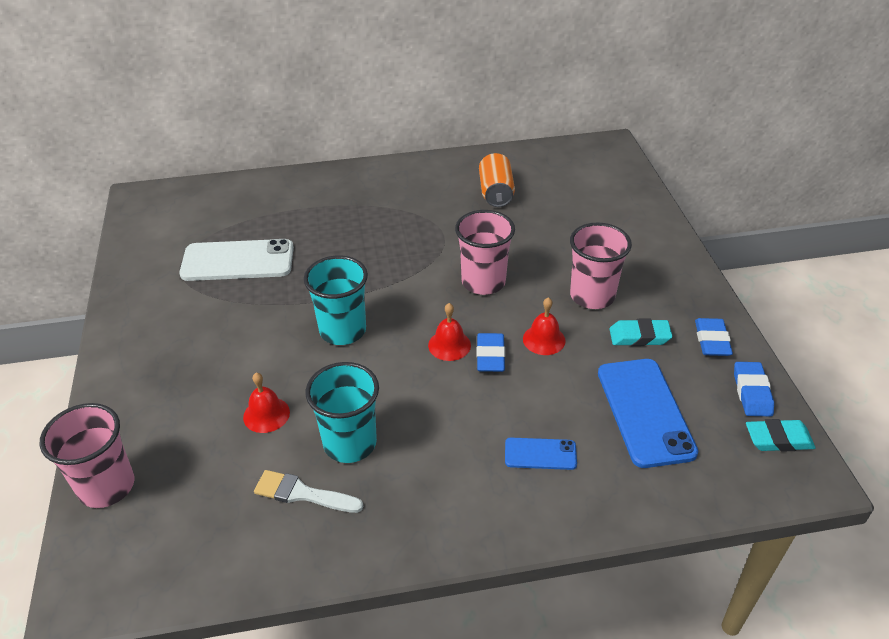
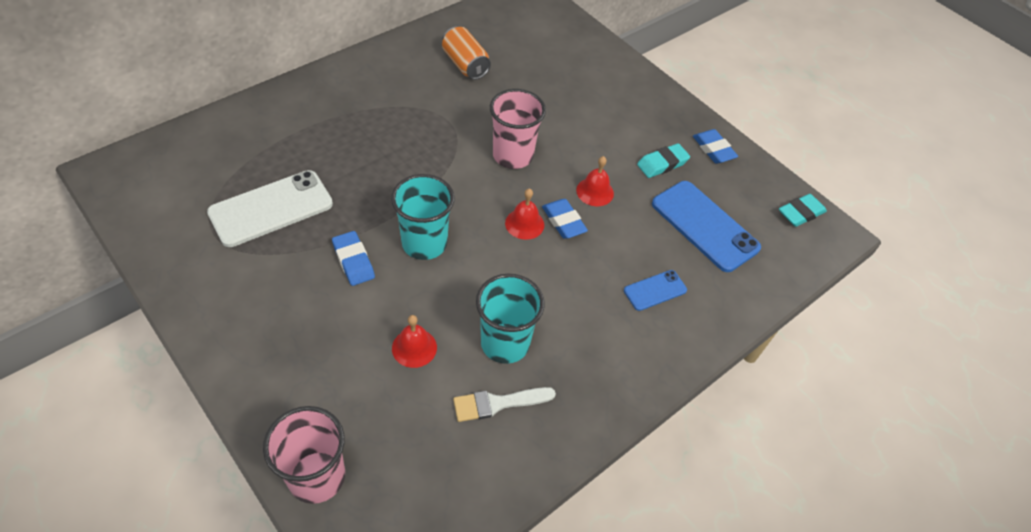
camera: 35 degrees left, 10 degrees up
(592, 296) = (606, 140): pink cup -> none
(752, 392) = (763, 182): blue eraser -> blue eraser (353, 261)

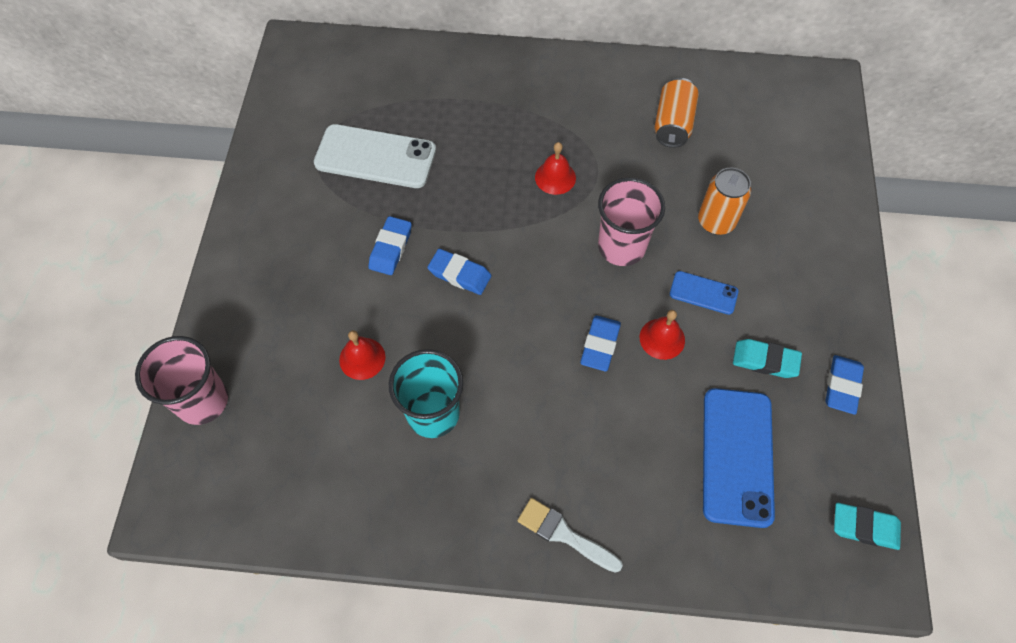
camera: 50 degrees right, 10 degrees up
(424, 243) = (459, 274): turquoise cup -> blue eraser
(497, 403) = (375, 458): white brush -> white brush (564, 534)
(524, 224) = (562, 320): red bell -> red bell (555, 177)
(552, 105) = (716, 221): none -> orange can
(655, 290) = (614, 477): blue phone -> blue phone (703, 293)

